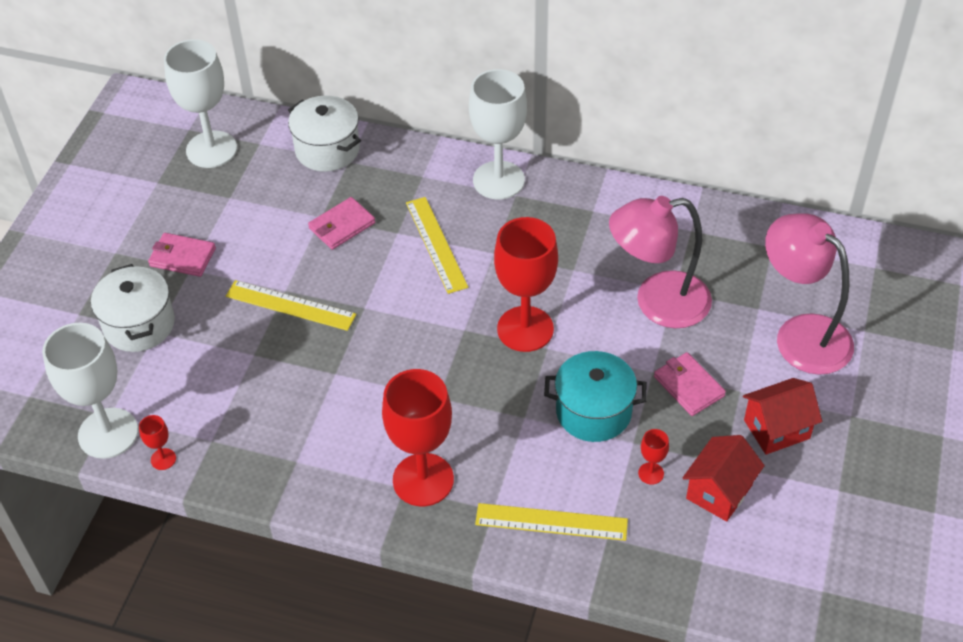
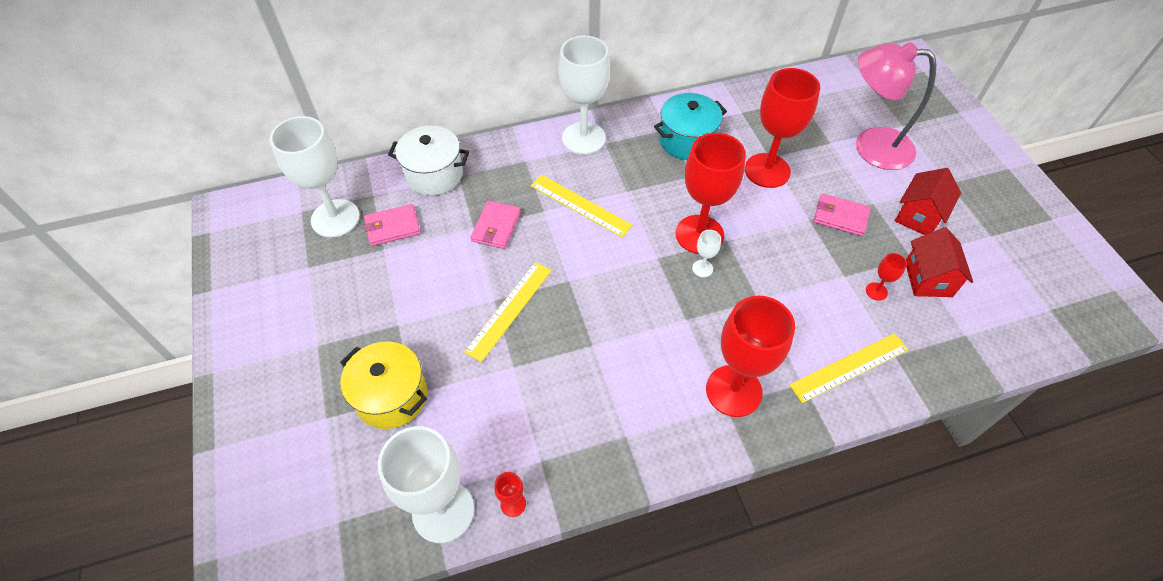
camera: 35 degrees left, 5 degrees up
(139, 325) = (391, 396): white pot -> yellow pot
(182, 257) = (383, 318): pink wallet -> pink wallet (392, 227)
(290, 305) = (509, 310): yellow ruler -> yellow ruler turned 45 degrees counterclockwise
(497, 361) = (702, 268): none -> white goblet
(593, 412) = (799, 269): turquoise pot -> turquoise pot (686, 140)
(657, 302) = (767, 170): pink lamp -> red goblet

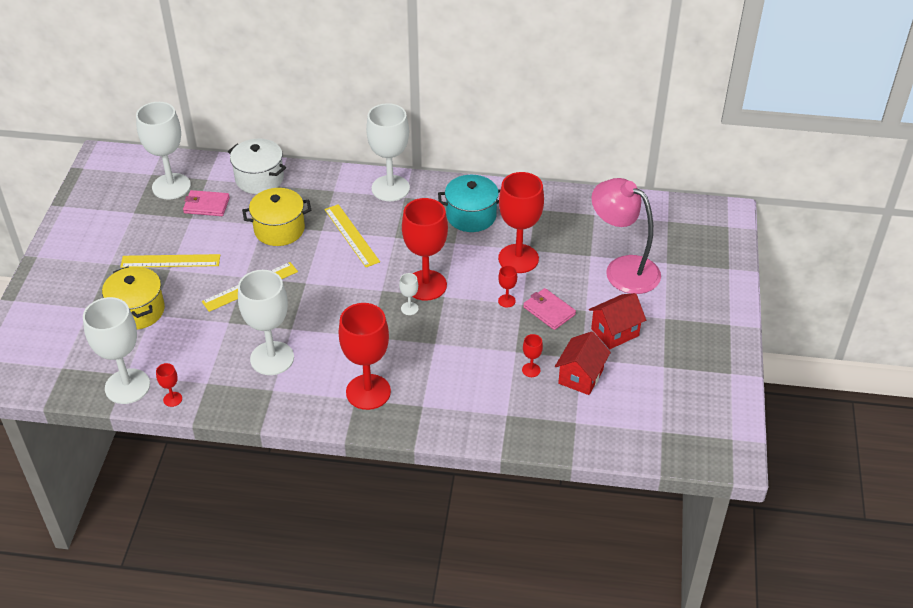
camera: 25 degrees right, 10 degrees down
(496, 227) = (279, 229): pink wallet -> yellow pot
(596, 393) = (272, 358): none -> white goblet
(792, 221) = (506, 301): none -> red goblet
(849, 367) = (465, 409): yellow ruler -> yellow ruler (170, 261)

